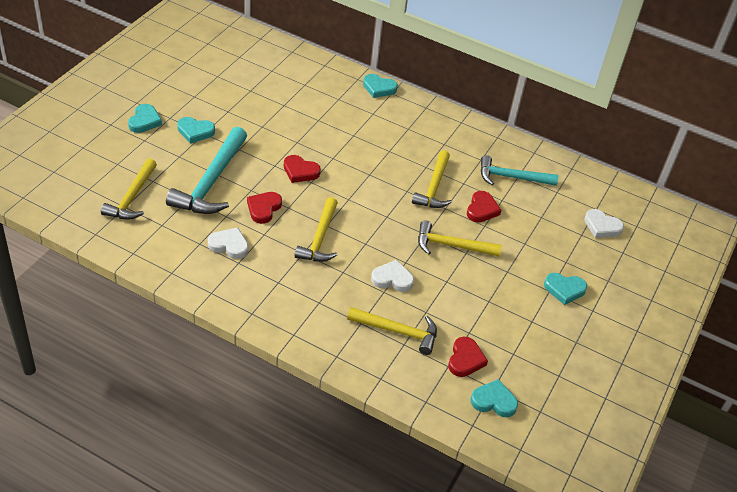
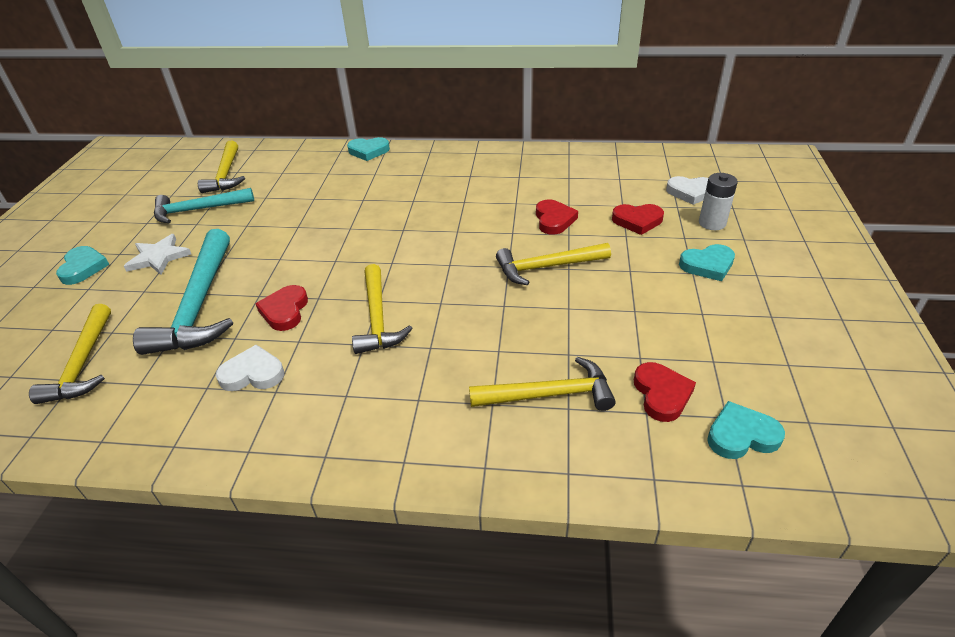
camera: 15 degrees left, 5 degrees down
(195, 131) = (158, 257): turquoise heart -> white star
(300, 171) = (315, 254): red heart -> red heart (637, 221)
(392, 279) = (500, 331): white heart -> none
(434, 187) = (485, 217): yellow hammer -> yellow hammer (226, 174)
(511, 177) = (563, 181): turquoise hammer -> turquoise hammer (198, 210)
(596, 258) = (712, 223): none -> white battery

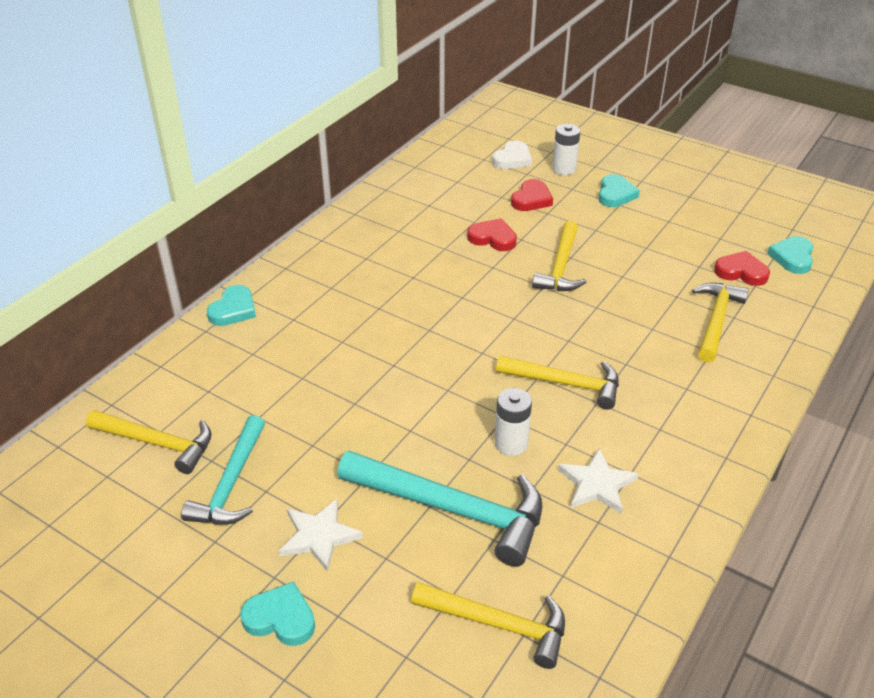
camera: 65 degrees left, 0 degrees up
(253, 373) = (596, 484): white heart -> white star
(285, 311) = (511, 443): red heart -> white battery

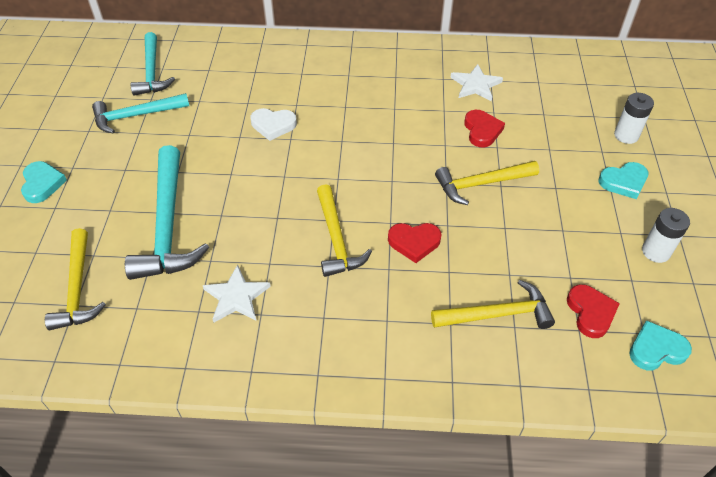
camera: 60 degrees right, 10 degrees up
(157, 443) = (152, 72): yellow hammer -> turquoise hammer
(233, 310) = (290, 44): turquoise heart -> none
(319, 536) = (113, 172): white star -> white star (476, 85)
(511, 443) = (250, 231): white battery -> white battery (656, 251)
(512, 159) = (605, 99): white heart -> white heart (273, 125)
(531, 199) = (558, 132): red heart -> red heart (414, 242)

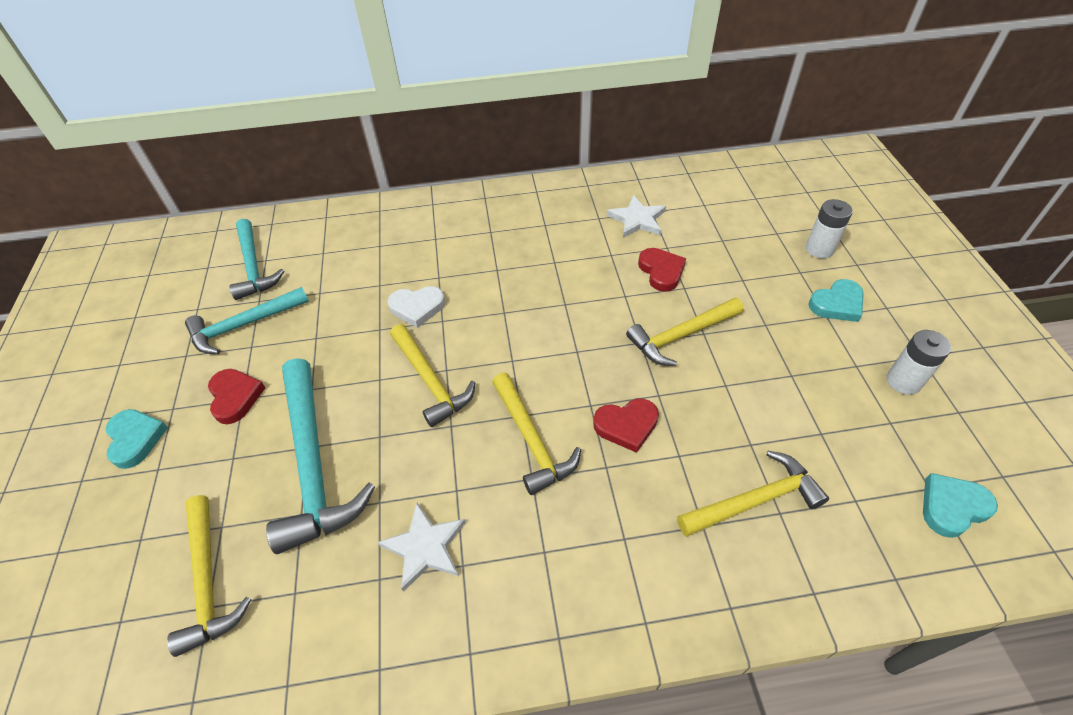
camera: 10 degrees left, 0 degrees up
(269, 182) = (430, 381): none -> yellow hammer
(590, 312) = (861, 474): red heart -> red heart (235, 397)

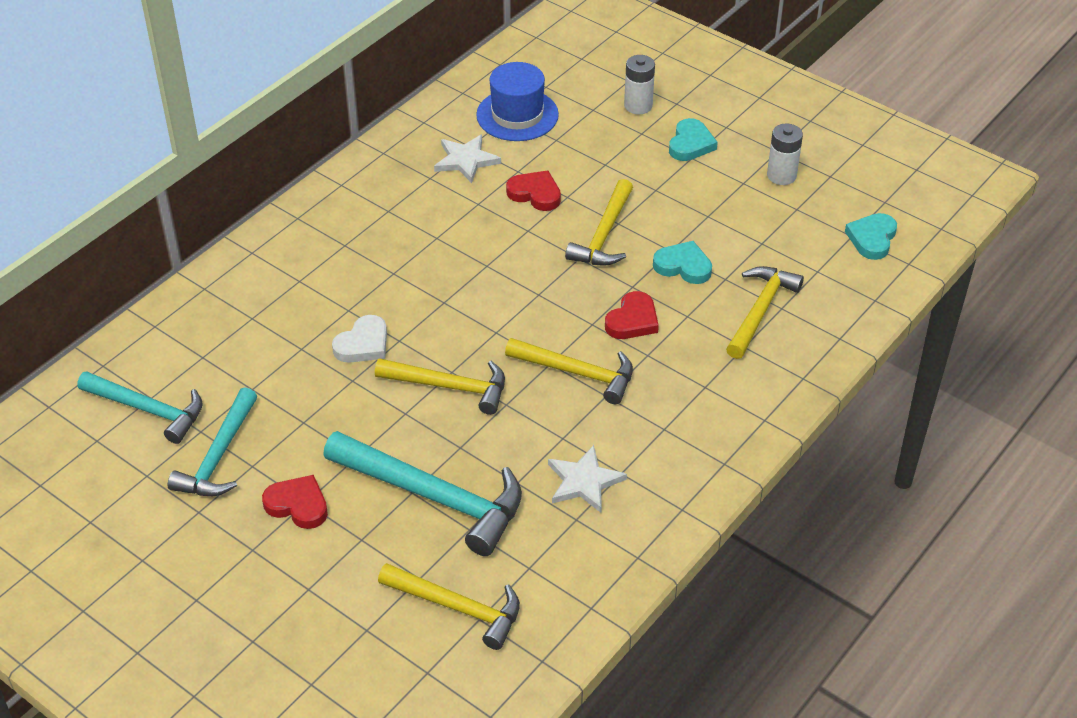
camera: 45 degrees left, 5 degrees down
(135, 439) = (254, 587): turquoise heart -> turquoise heart (683, 266)
(711, 207) = (517, 115): none -> blue hat

